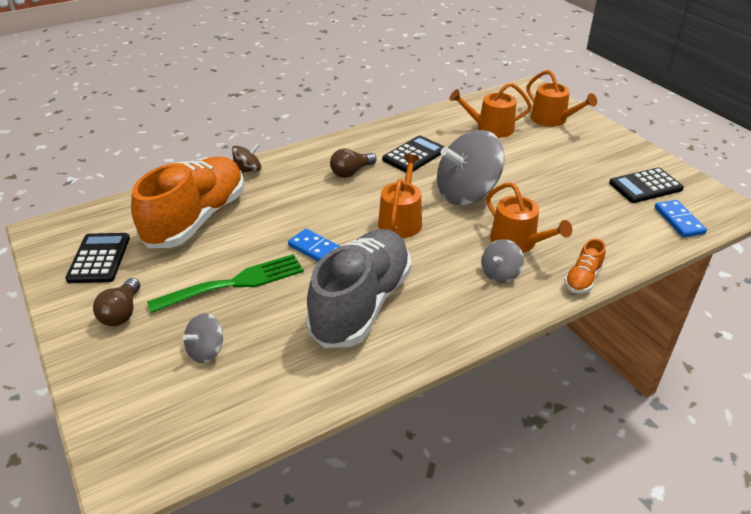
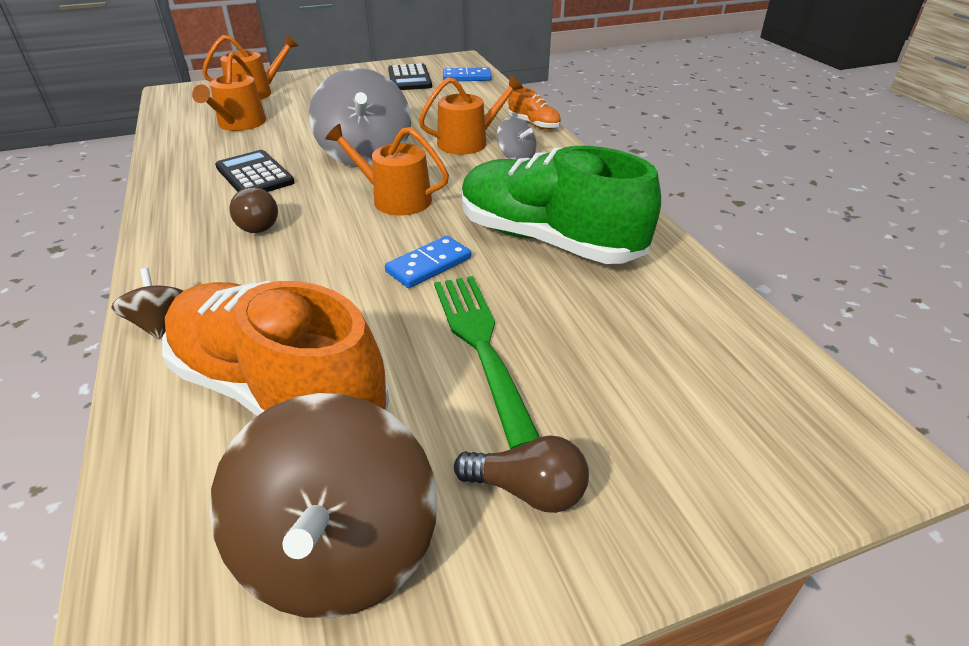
camera: 80 degrees left, 0 degrees up
(99, 258) = (338, 551): black calculator -> brown spinning top
(206, 351) = (628, 375): grey spinning top -> none
(361, 304) = (548, 240): grey shoe -> green shoe

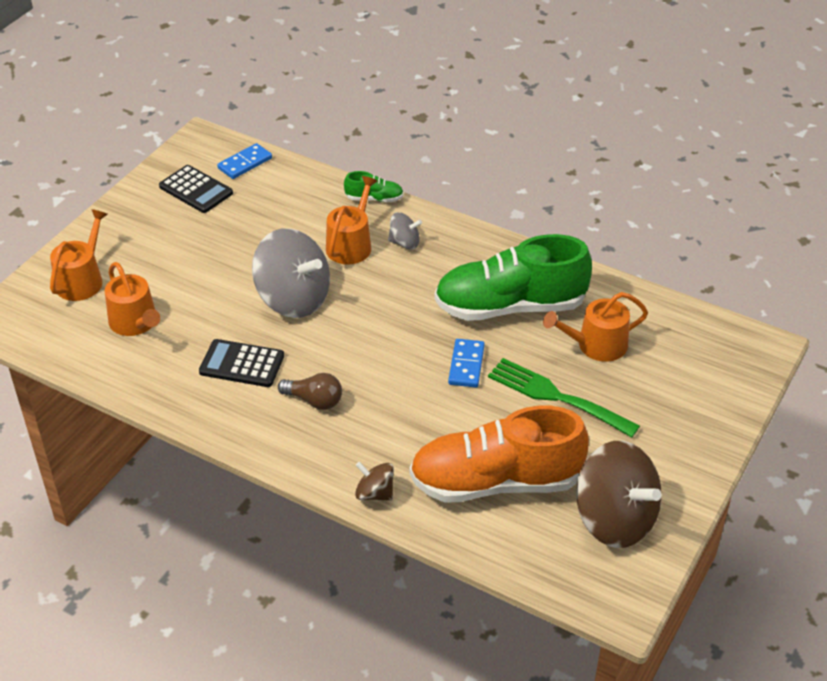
camera: 40 degrees left, 5 degrees up
(395, 199) = (375, 327): orange watering can -> orange watering can (596, 345)
(528, 490) = (655, 449): brown light bulb -> none
(533, 124) = (374, 199): orange shoe -> green shoe

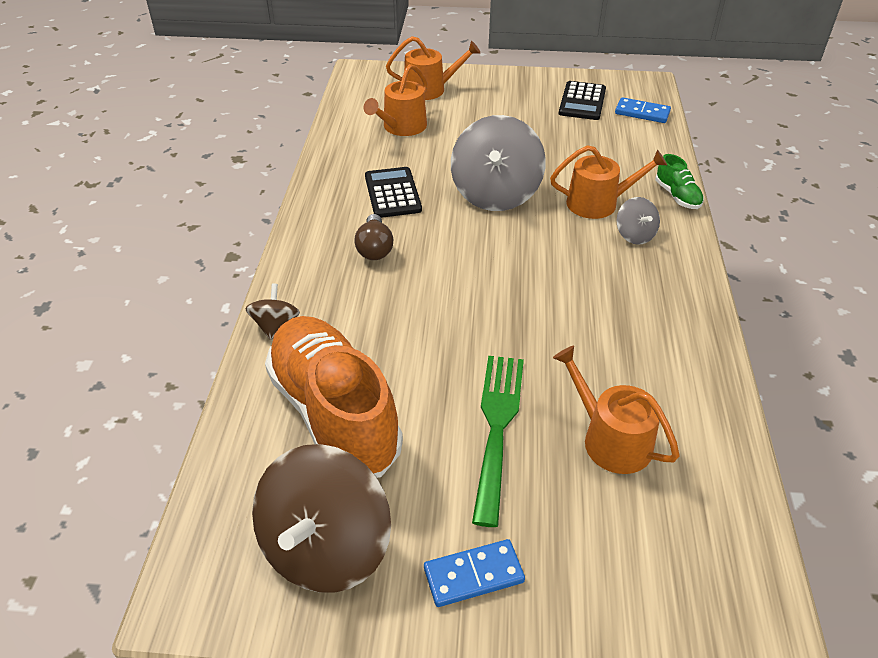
camera: 65 degrees right, 0 degrees up
(466, 365) = (493, 335): blue domino -> blue domino (473, 575)
(510, 306) = (611, 342): green shoe -> none

